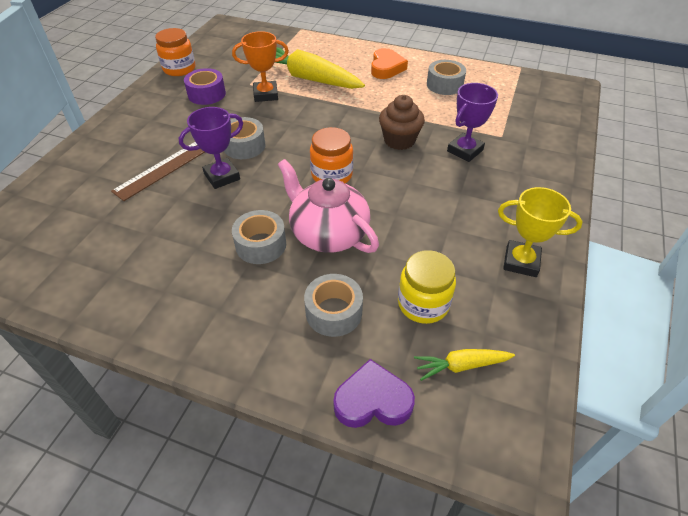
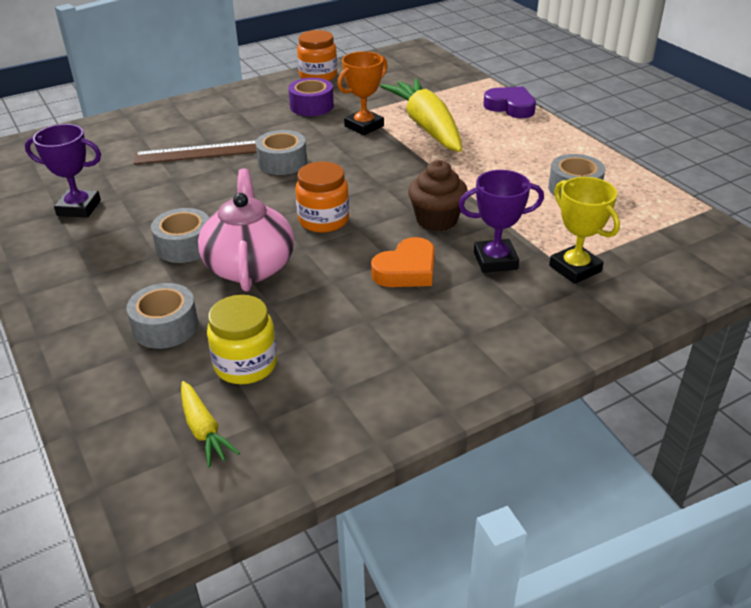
camera: 40 degrees right, 10 degrees down
(222, 176) = (229, 179): purple trophy -> purple trophy (79, 208)
(266, 95) = (364, 126): orange trophy -> orange trophy turned 75 degrees counterclockwise
(372, 400) = (100, 406): purple heart -> purple heart (510, 107)
(386, 68) = (529, 146): orange heart -> orange heart (406, 270)
(461, 365) = (204, 430): yellow carrot -> yellow carrot turned 150 degrees counterclockwise
(521, 262) = (393, 387): yellow trophy -> yellow trophy (575, 268)

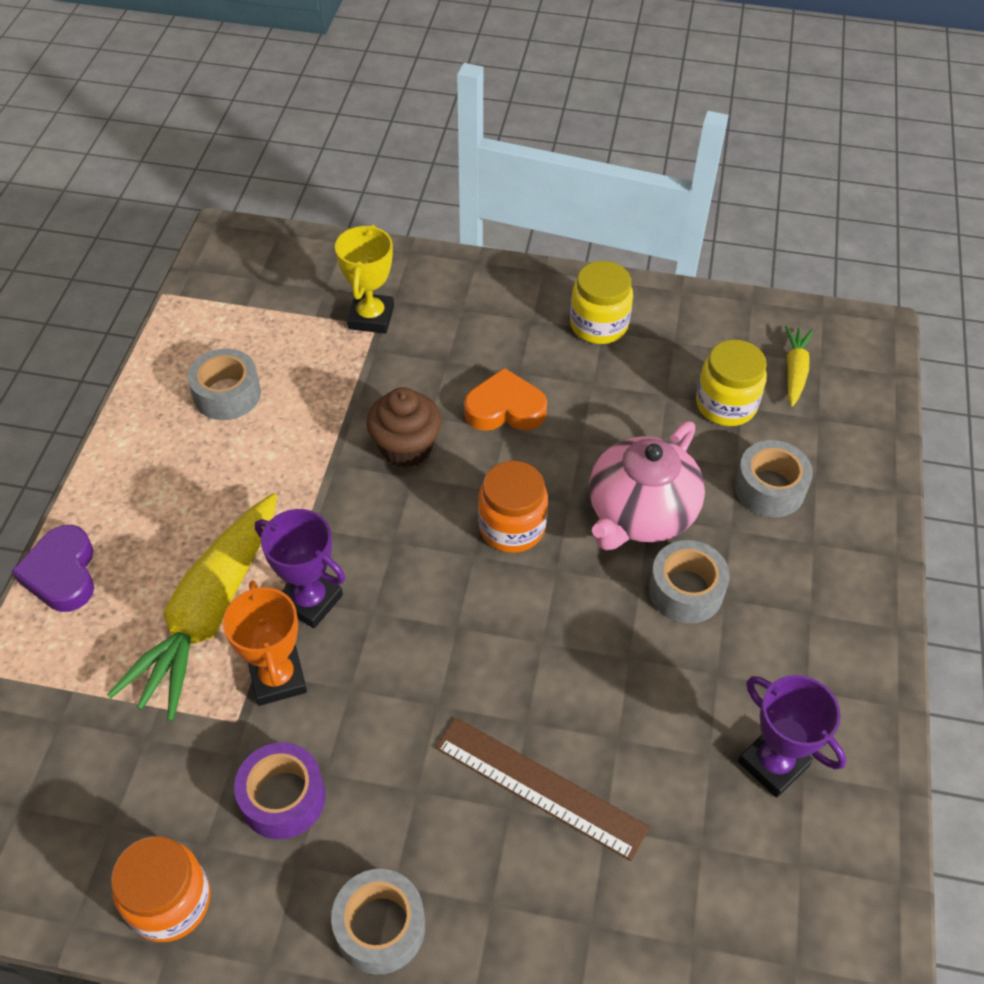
camera: 140 degrees left, 15 degrees up
(282, 162) = (457, 673): grey tape -> grey tape (380, 927)
(364, 126) = (278, 678): orange trophy -> orange trophy turned 75 degrees clockwise
(413, 364) = (598, 325): none -> yellow jar
(495, 260) = (420, 367): purple trophy -> purple trophy (310, 601)

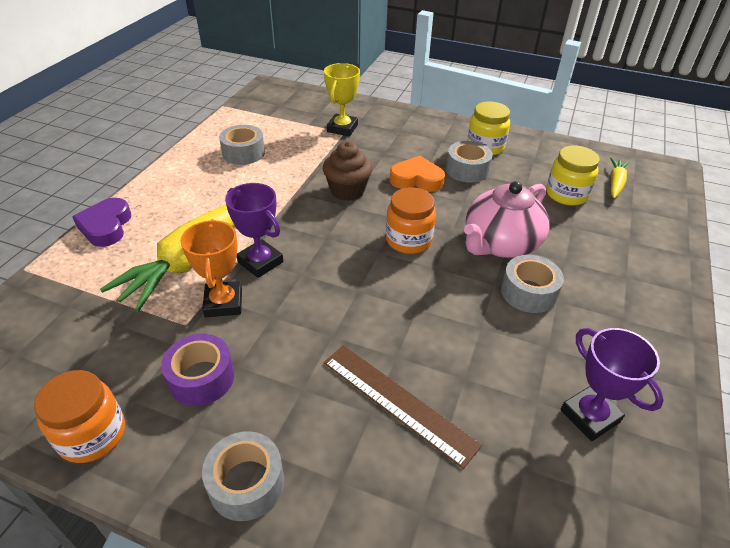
camera: 10 degrees right, 10 degrees down
(769, 488) = (595, 242): grey tape -> grey tape (467, 170)

